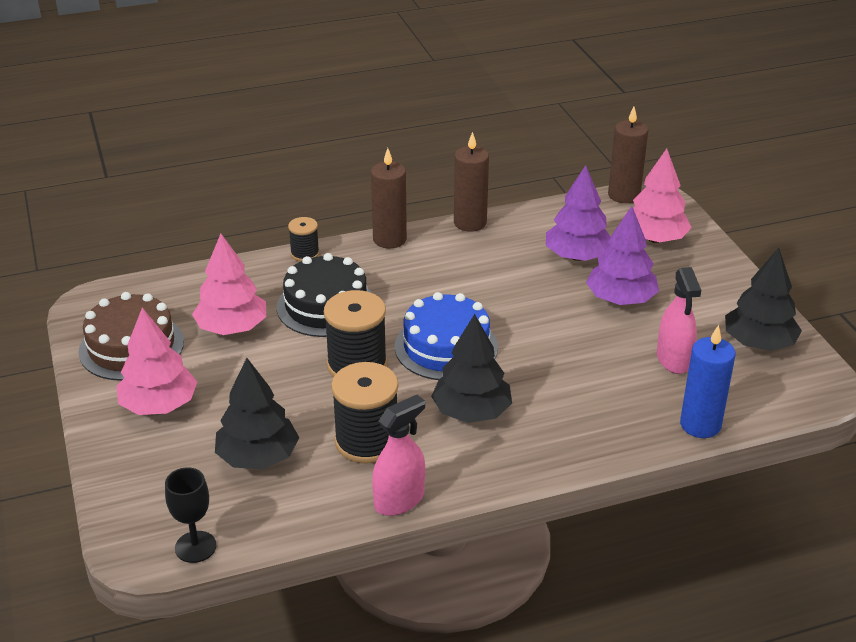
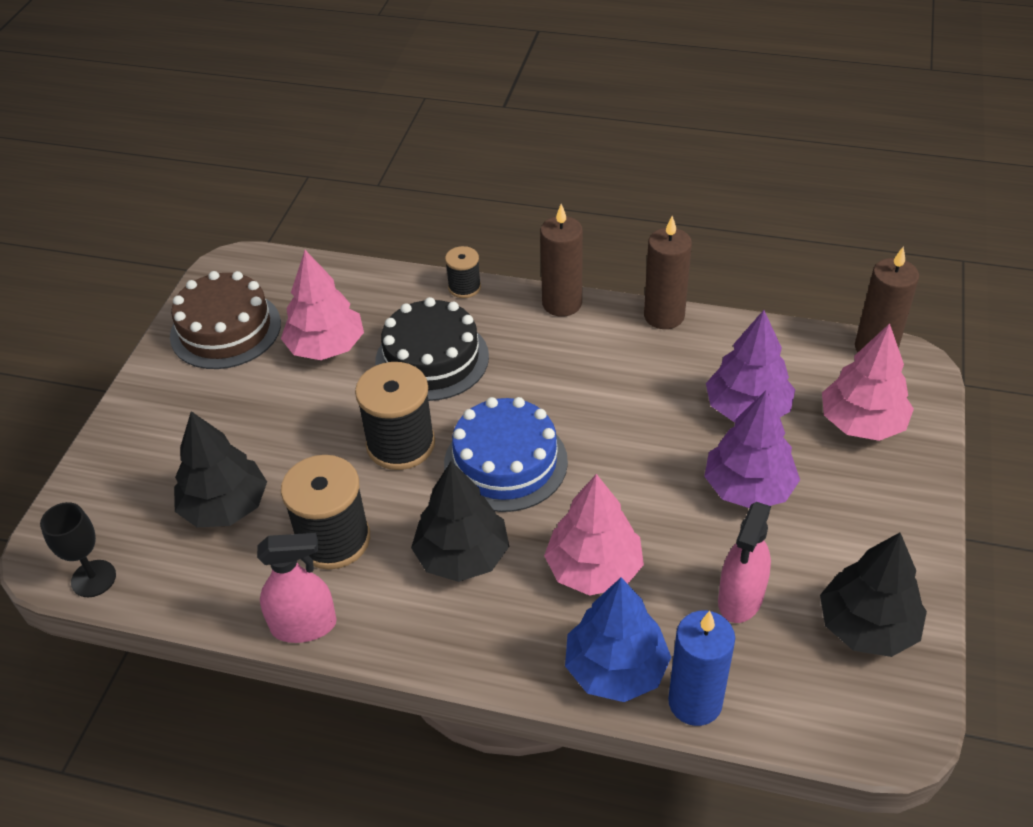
camera: 35 degrees right, 10 degrees up
(159, 405) = (194, 406): pink tree -> pink tree (594, 569)
(635, 429) = (616, 668): none -> blue tree

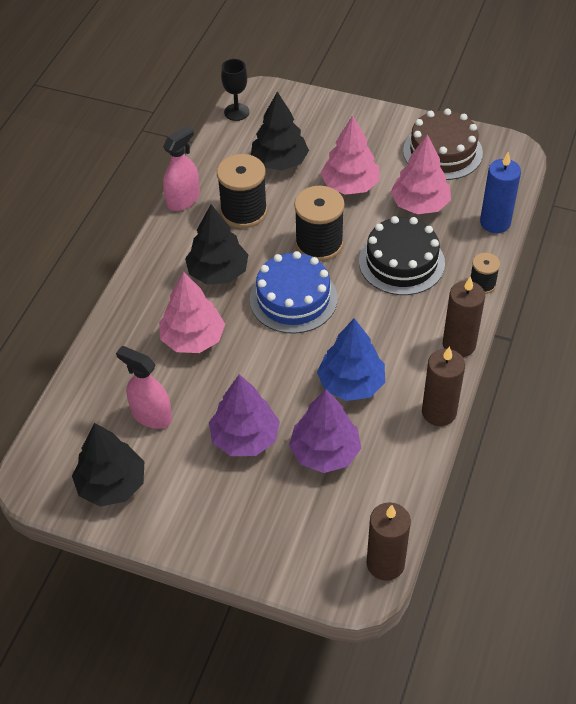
camera: 95 degrees right, 5 degrees up
(304, 625) = (183, 200): pink spray bottle -> pink spray bottle turned 135 degrees counterclockwise
(616, 668) = (116, 342): blue tree -> blue tree (351, 384)
(695, 702) = (83, 378): blue candle -> blue candle (495, 222)
(861, 423) = (298, 529): pink tree -> pink tree (350, 185)

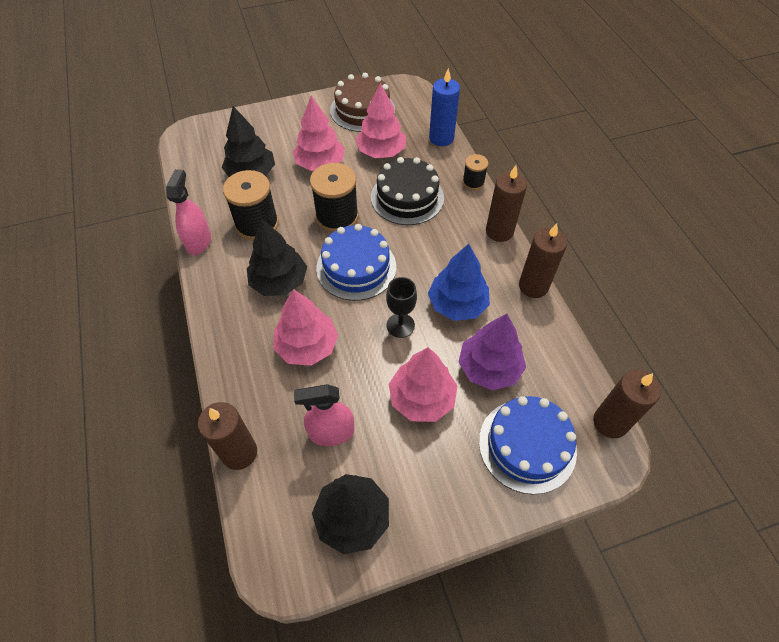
camera: 40 degrees left, 5 degrees up
(74, 385) = (239, 453): none -> brown candle
(236, 112) = (183, 154): black goblet -> black goblet (400, 325)
(245, 438) = (422, 398): purple tree -> pink tree
(294, 530) = (527, 445): none -> blue cake

